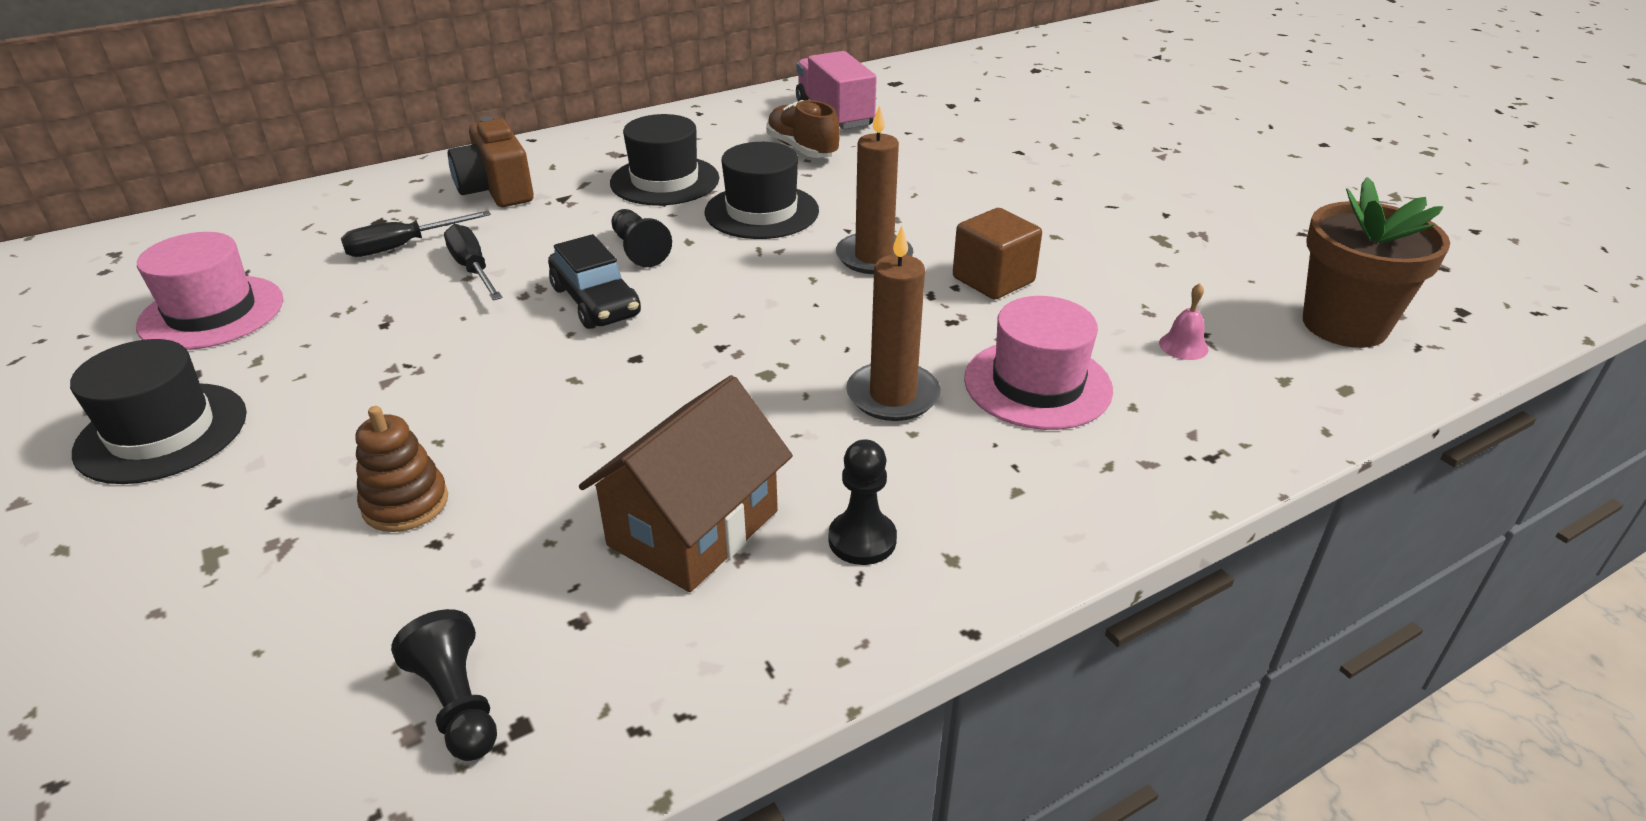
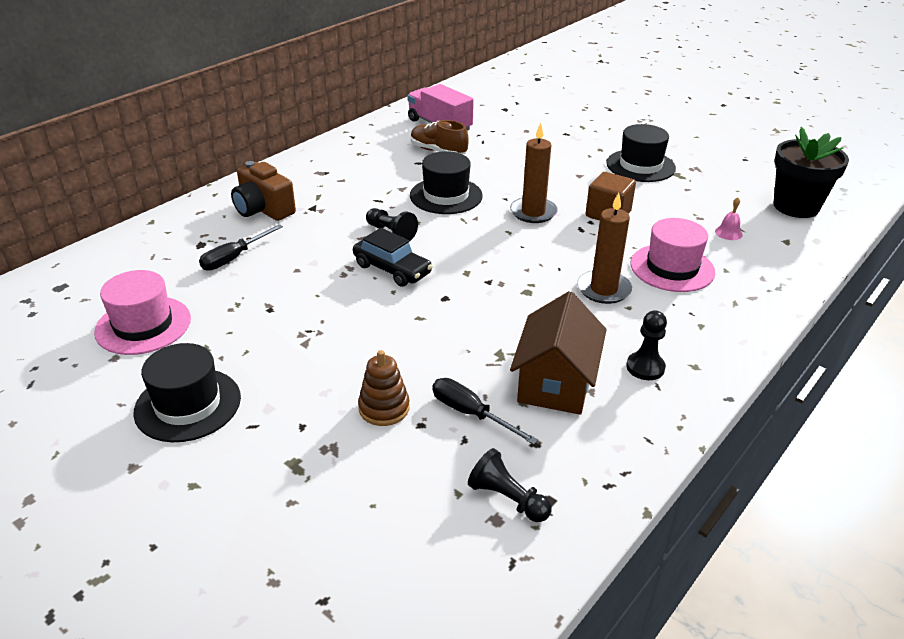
camera: 20 degrees left, 0 degrees up
(473, 269) = (295, 264): black screwdriver -> black screwdriver (471, 413)
(665, 181) = (369, 186): black hat -> black hat (640, 166)
(1344, 325) = (796, 207): brown flower pot -> black flower pot

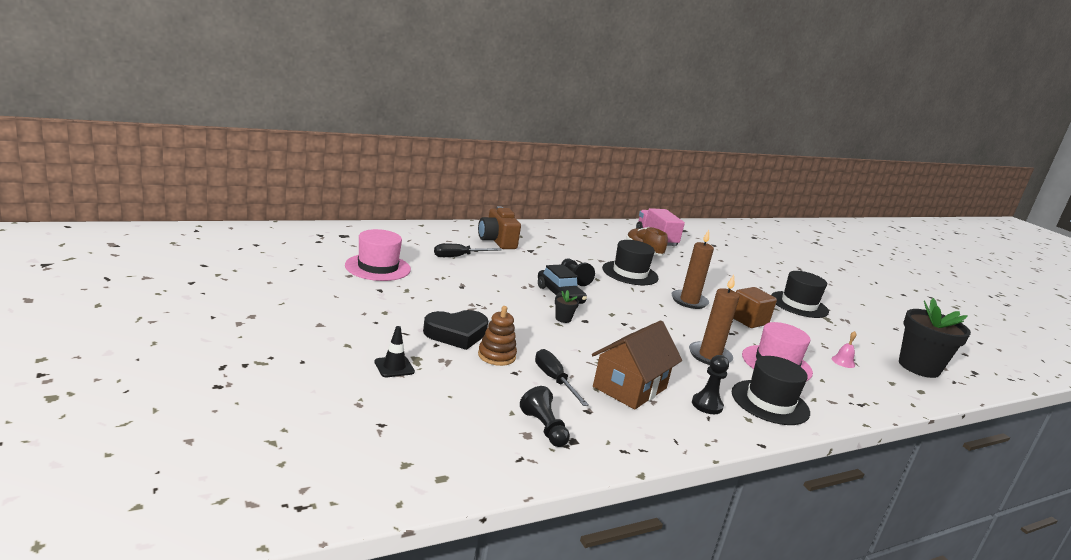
camera: 20 degrees right, 15 degrees down
(188, 405) = (374, 310): black hat -> black hat (770, 402)
(276, 492) = (394, 367): none -> black traffic cone
(315, 395) = (456, 334): none -> black heart
(419, 307) = (563, 319): none -> black flower pot

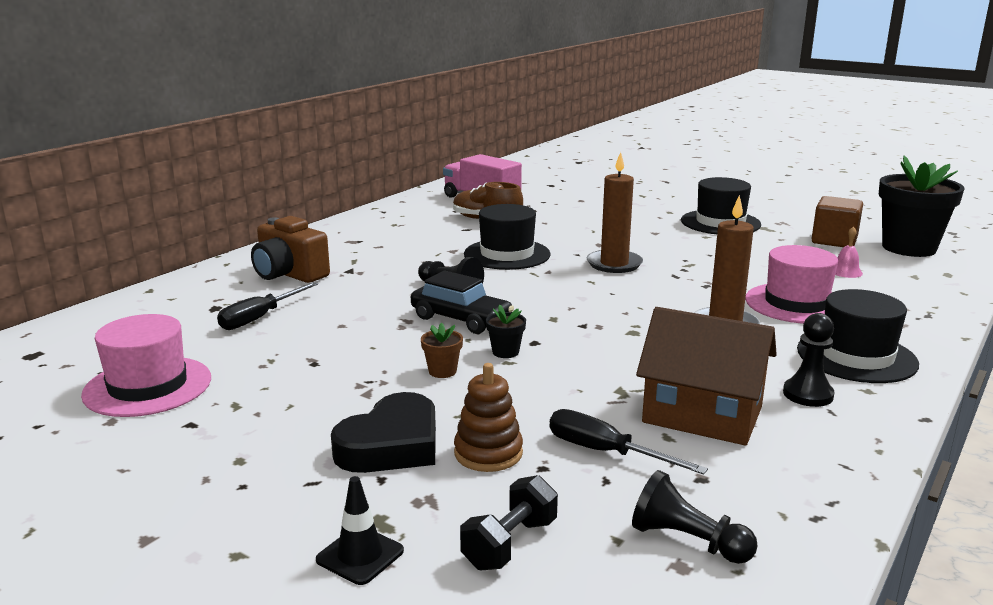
camera: 25 degrees left, 0 degrees up
(461, 392) = (509, 544): none -> black dumbbell
(519, 314) = (442, 371): none -> brown flower pot
(630, 387) = (702, 415): brown house -> brown house turned 75 degrees counterclockwise
(748, 320) = (701, 262): brown cube -> brown cube (834, 241)

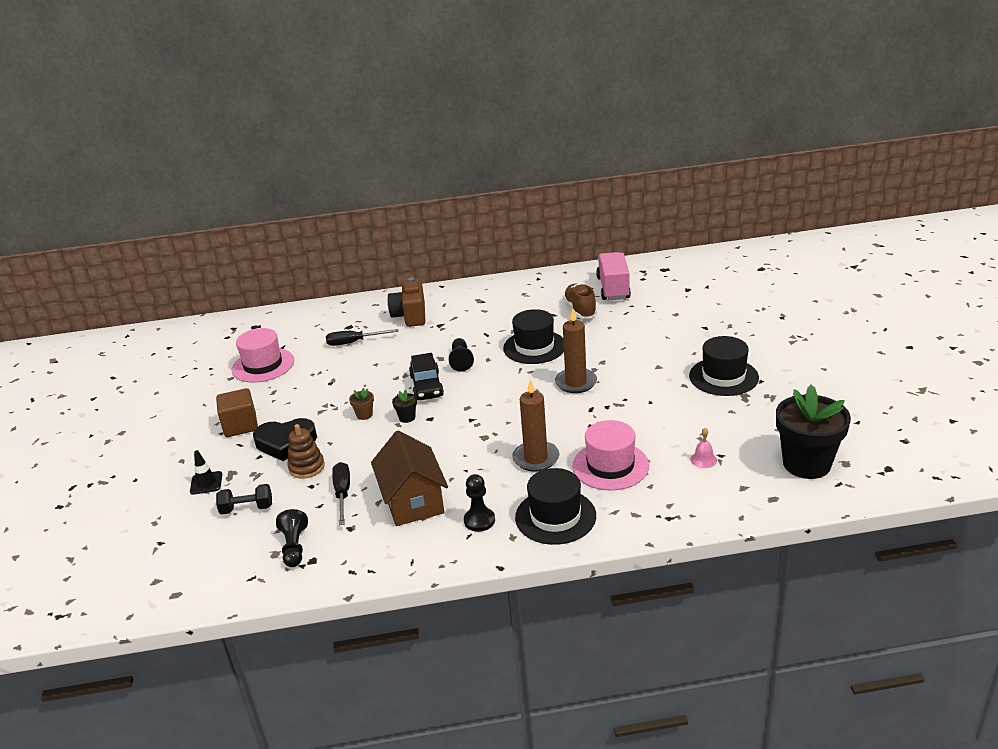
camera: 50 degrees right, 10 degrees up
(834, 241) = (766, 430): brown cube -> brown cube (240, 426)

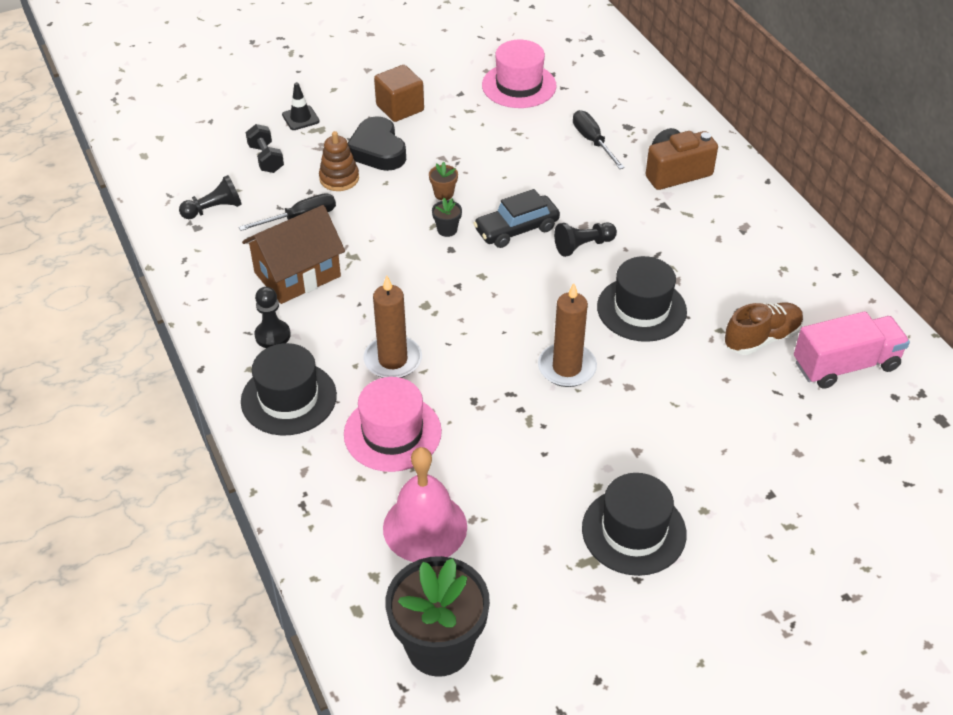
camera: 70 degrees right, 15 degrees up
(703, 460) = (425, 527): pink bell -> pink bell, size x2.37

